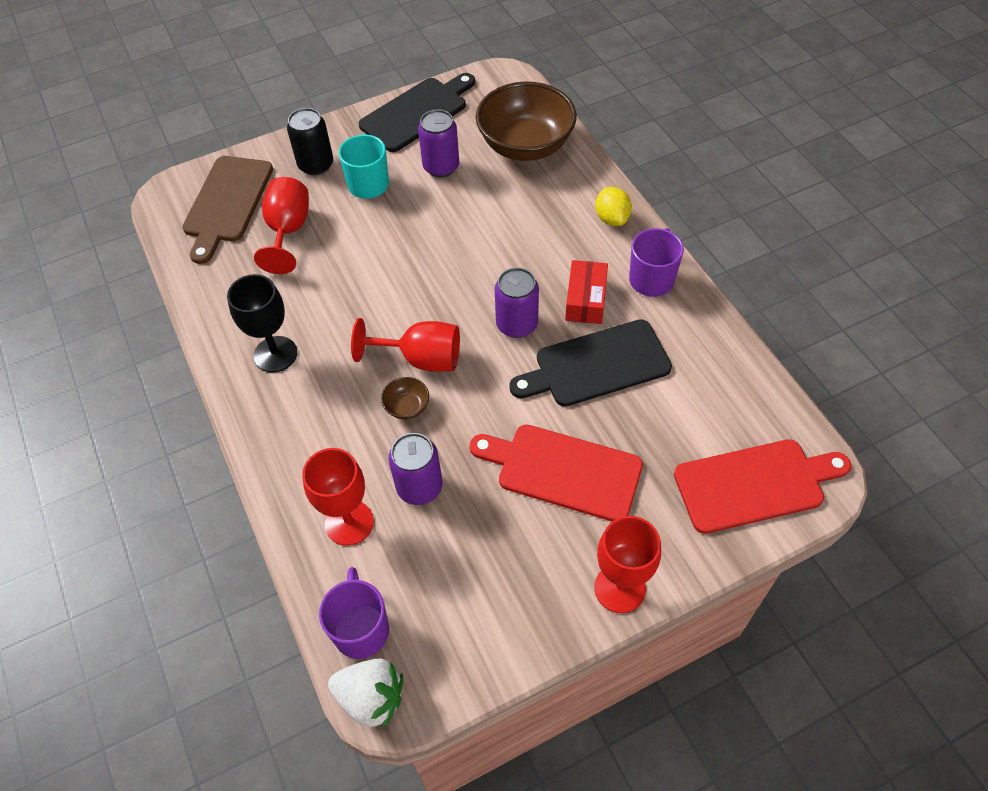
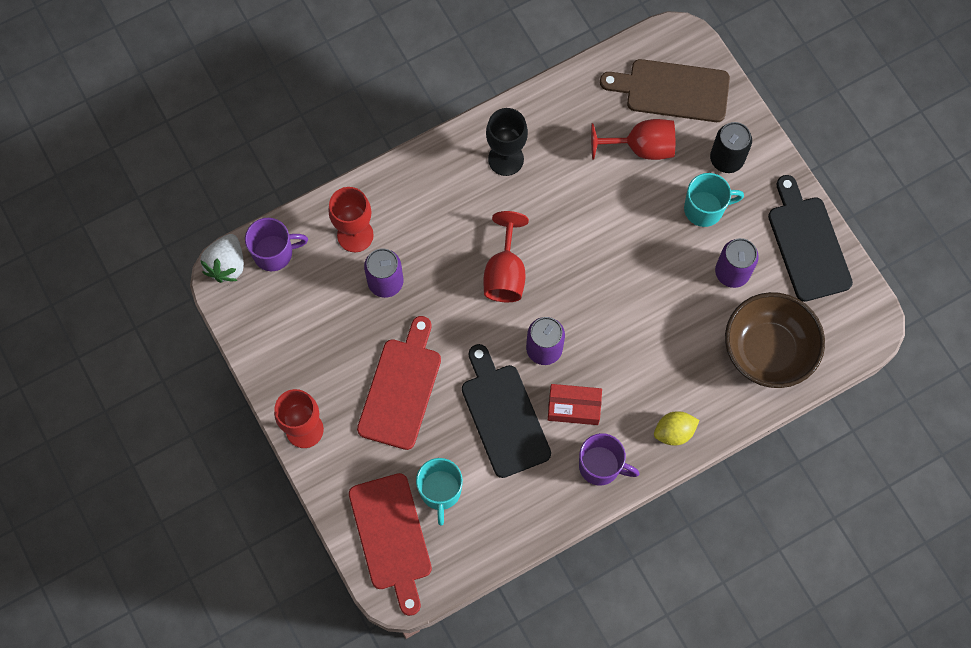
camera: 85 degrees right, 15 degrees up
(407, 407) = (457, 266): brown bowl -> none
(417, 112) = (807, 244): black cutting board -> black cutting board turned 150 degrees counterclockwise
(692, 431) = (440, 491): none -> turquoise mug

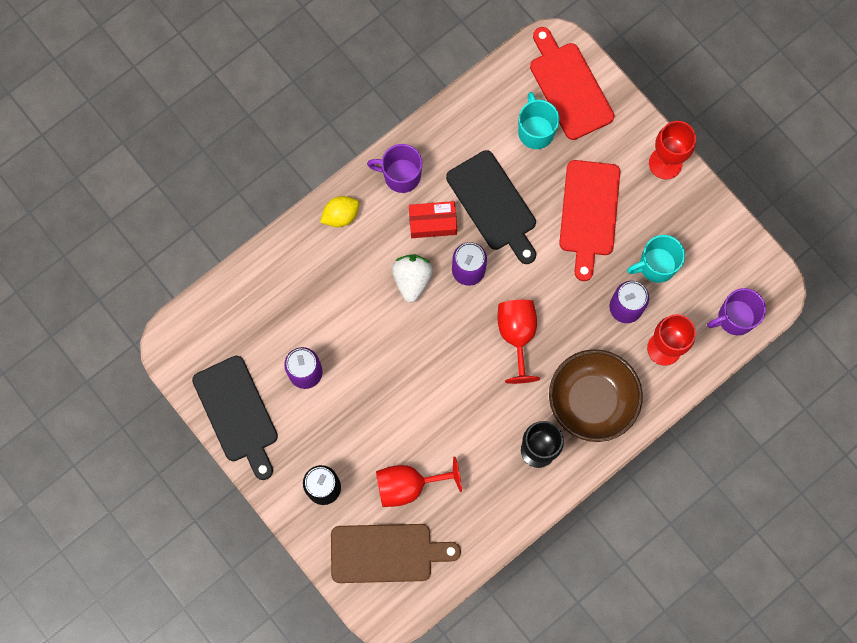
camera: 170 degrees right, 5 degrees up
(227, 265) = (775, 299): white strawberry -> white strawberry (412, 280)
(705, 209) = (338, 432): turquoise mug -> turquoise mug (656, 265)
(768, 350) = (264, 304): brown bowl -> brown bowl (591, 401)

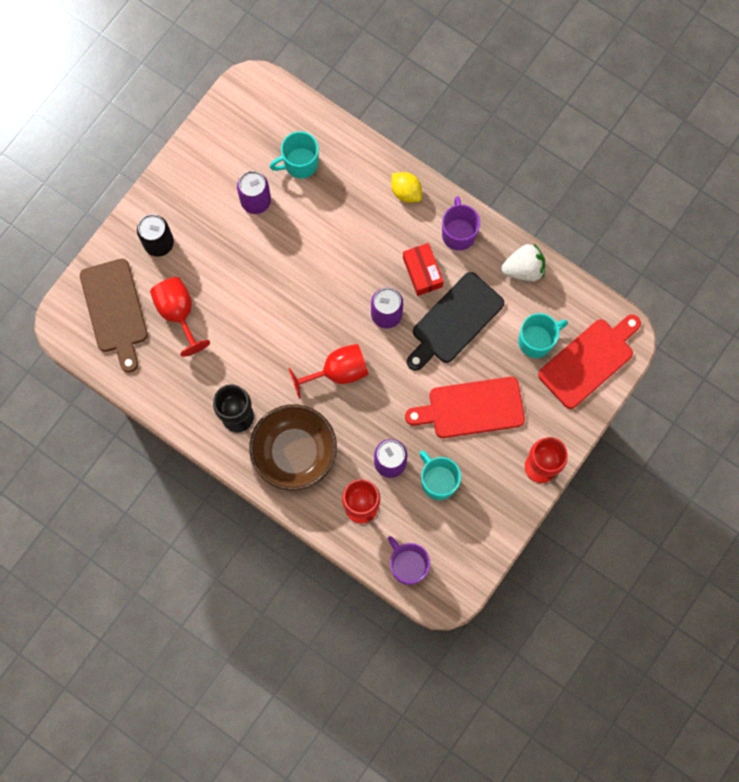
camera: 75 degrees right, 0 degrees up
(237, 413) = (205, 155): black cutting board -> none
(277, 316) = (300, 163): none -> turquoise mug
(412, 280) = (364, 268): white strawberry -> white strawberry (523, 269)

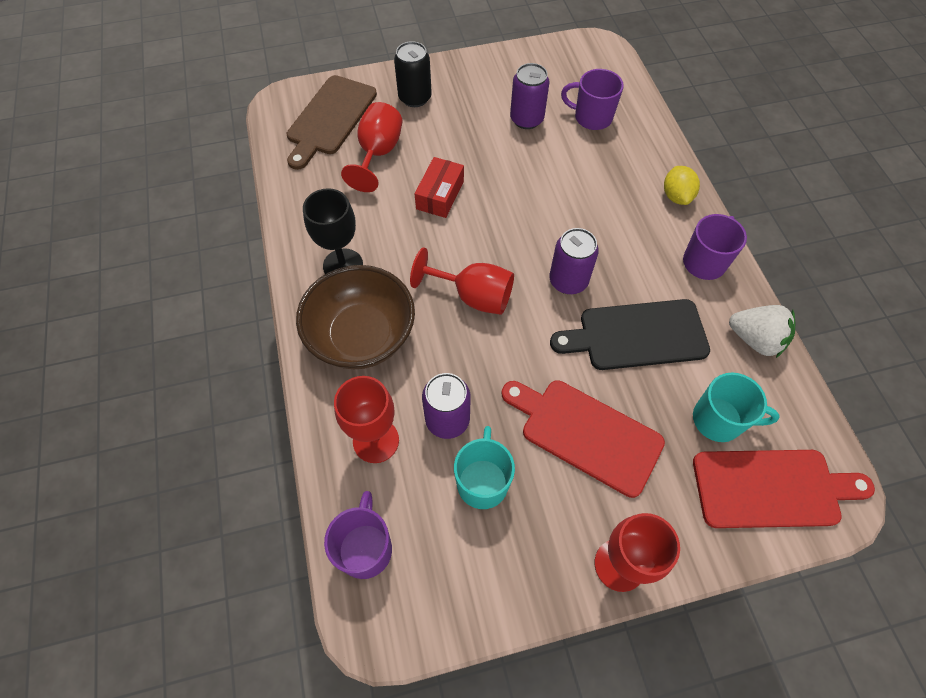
camera: 40 degrees right, 15 degrees down
(300, 163) = (591, 117): turquoise mug -> purple mug
(422, 272) = (637, 270): red box -> red box (440, 195)

